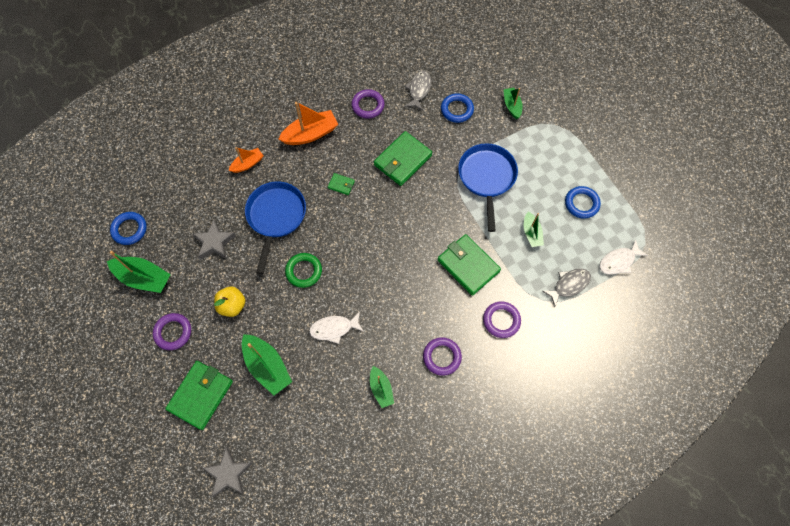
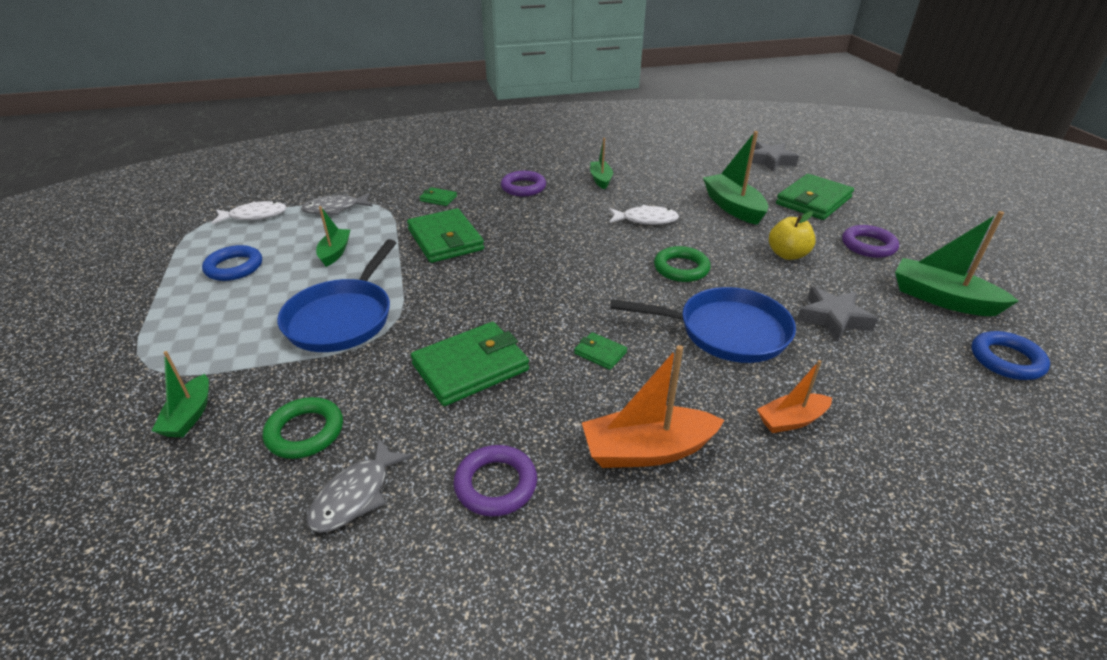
camera: 165 degrees left, 30 degrees down
(276, 217) = (726, 331): blue pan -> blue pan turned 105 degrees counterclockwise
(457, 110) = (305, 432): blue ring -> green ring
(501, 320) = (438, 198): purple ring -> green wallet

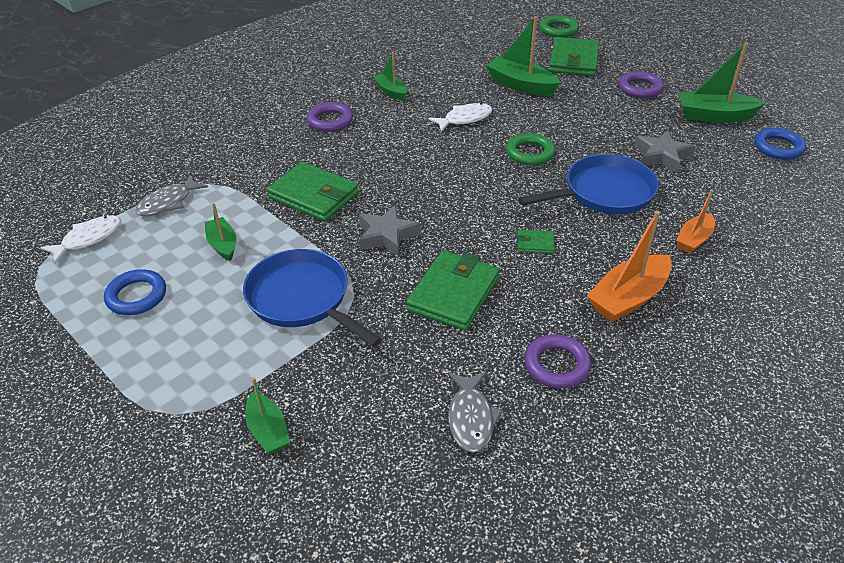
camera: 30 degrees left, 5 degrees up
(305, 432) = (381, 397): green ring -> green ring (558, 30)
(342, 318) = (302, 299): blue pan -> blue pan turned 150 degrees clockwise
(438, 198) = (261, 158): green wallet -> none
(770, 161) = (511, 31): grey star -> grey star (387, 235)
(787, 254) = (593, 115): yellow apple -> none

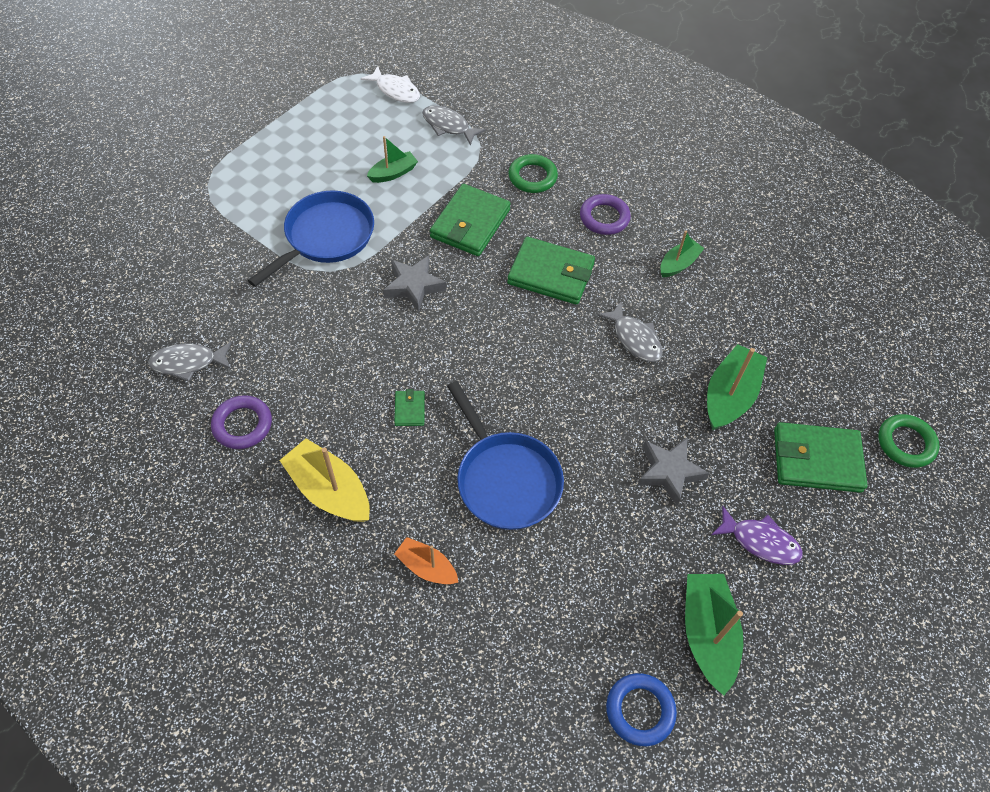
camera: 80 degrees right, 15 degrees up
(137, 296) = (328, 135): blue ring -> none
(268, 430) = (187, 239): green boat -> none
(453, 294) = (333, 343): green wallet -> green wallet (551, 274)
(464, 119) = (634, 338): white fish -> grey fish
(530, 153) = (574, 405): green ring -> green ring (532, 177)
(628, 298) = (329, 490): orange boat -> yellow boat
(640, 88) = (760, 541): purple ring -> purple fish
(662, 156) = (592, 551): grey star -> grey star (669, 472)

